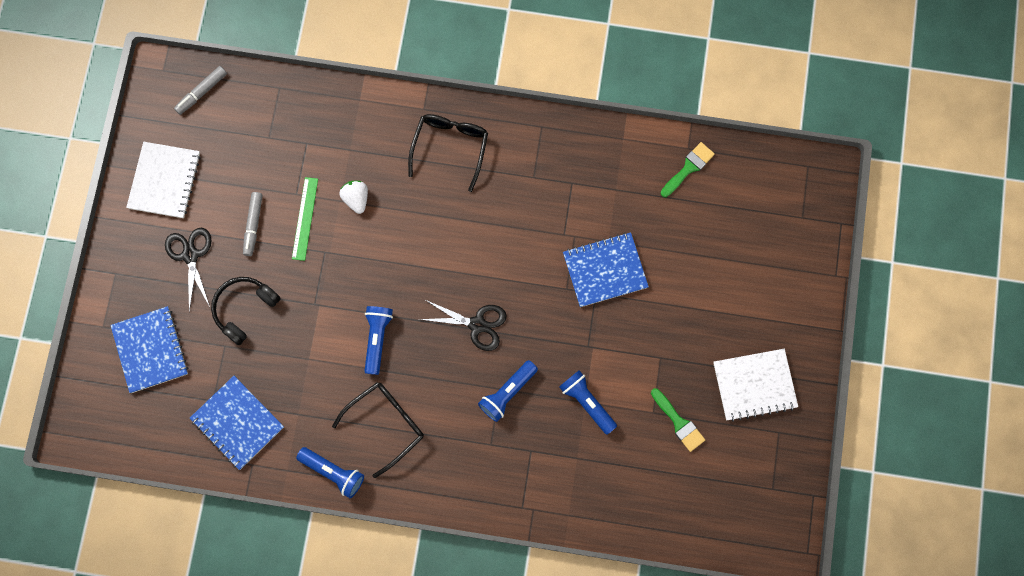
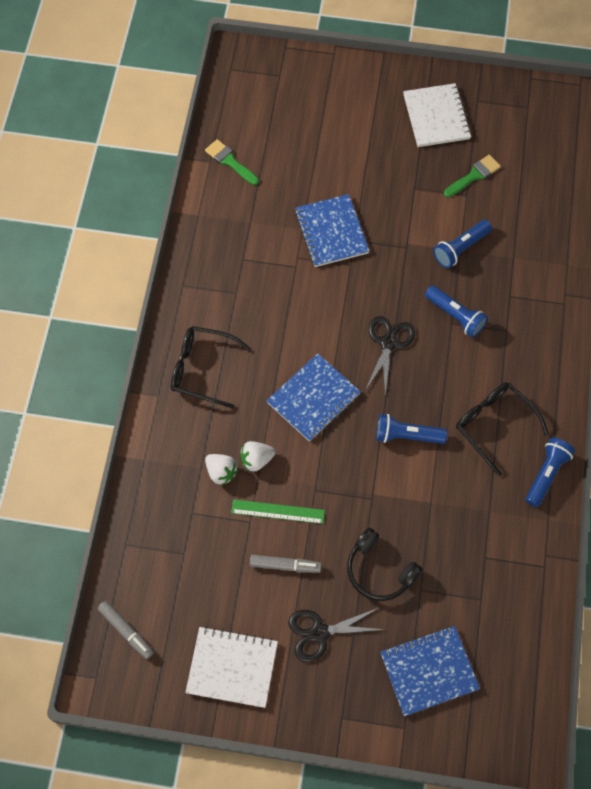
camera: 90 degrees left, 10 degrees down
(237, 423) = (503, 572): blue notebook -> blue notebook (313, 398)
(345, 167) = (221, 472): none -> white strawberry

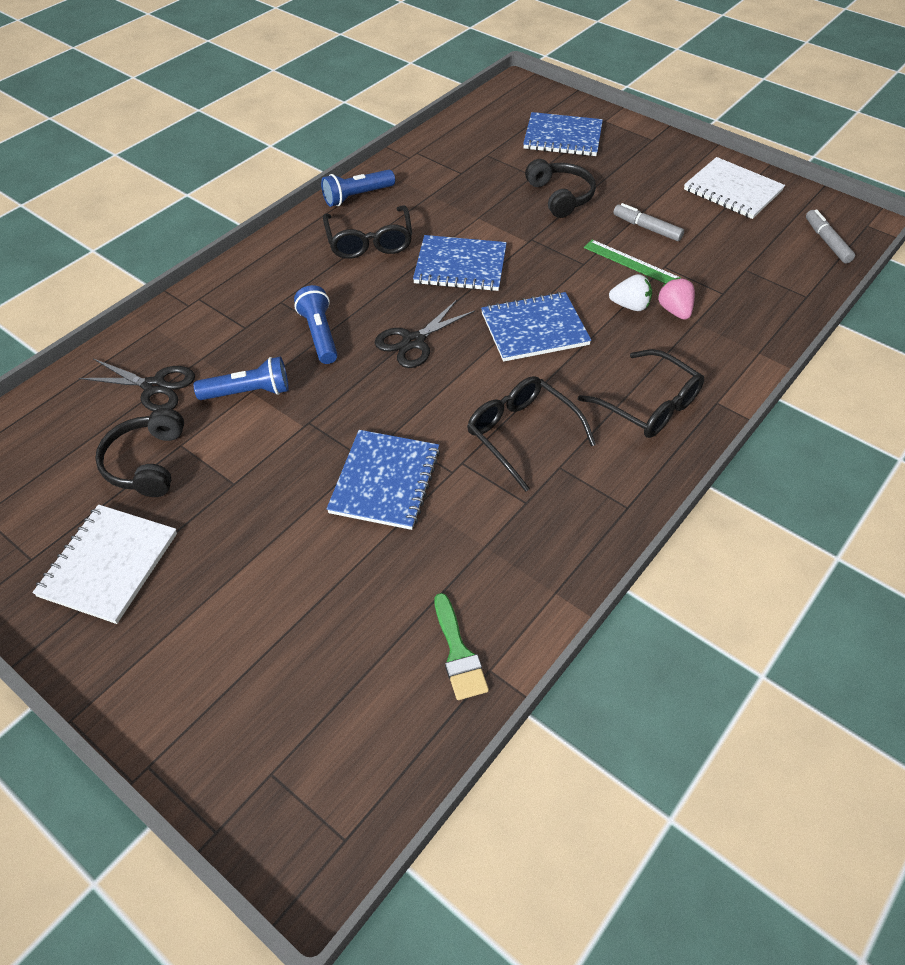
camera: 150 degrees left, 15 degrees down
(221, 472) = (674, 311): white strawberry -> pink strawberry
(272, 304) = (520, 433): none -> black glasses
(319, 632) = (641, 183): black scissors -> black scissors (154, 387)
(406, 436) = (460, 266): blue flashlight -> blue notebook
(474, 175) = (146, 463): green brush -> black headphones

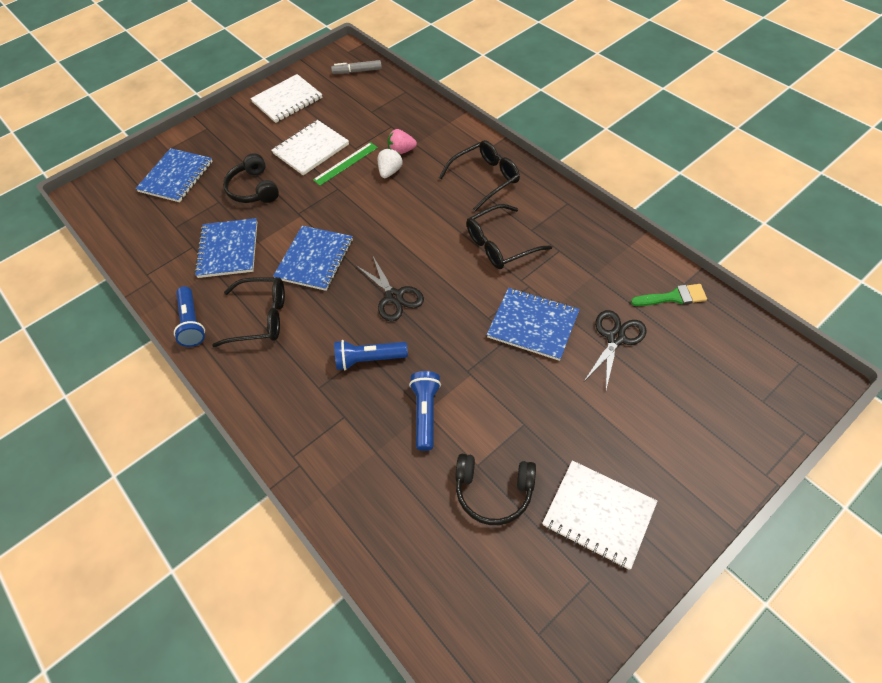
camera: 75 degrees left, 5 degrees up
(154, 387) = (403, 490): black scissors -> black scissors (615, 338)
(534, 329) = (399, 225): blue notebook -> blue notebook (228, 249)
(561, 196) = (253, 189): black headphones -> black headphones turned 105 degrees counterclockwise
(647, 228) = (311, 149): grey marker -> white notebook

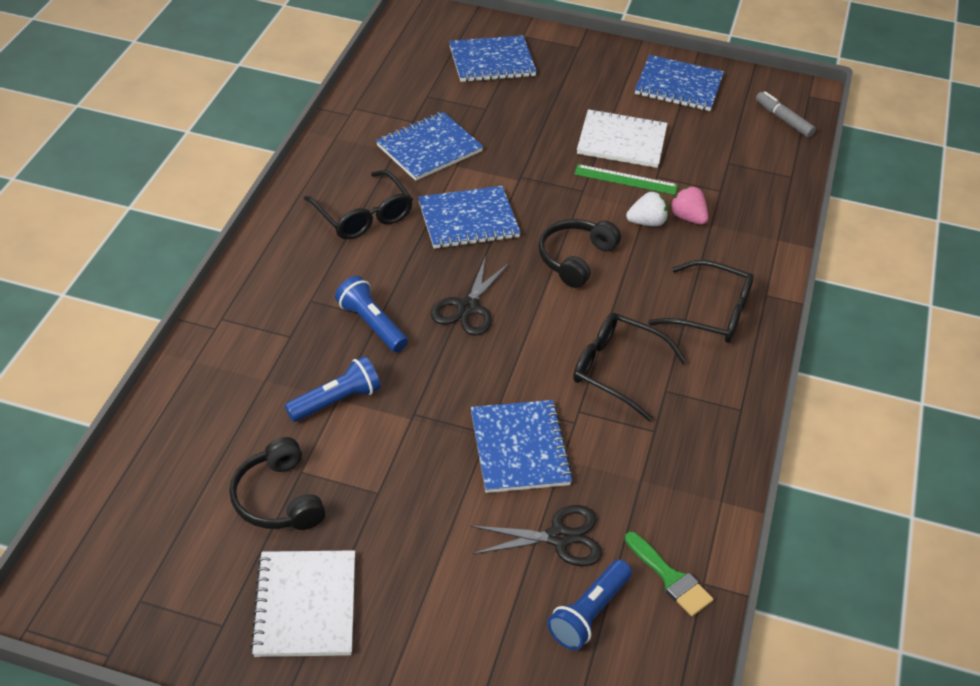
camera: 50 degrees right, 10 degrees down
(192, 323) = (321, 170): blue flashlight -> blue flashlight (589, 613)
(253, 189) = (524, 126): black headphones -> black headphones (575, 258)
(287, 100) = (678, 86): white notebook -> blue notebook

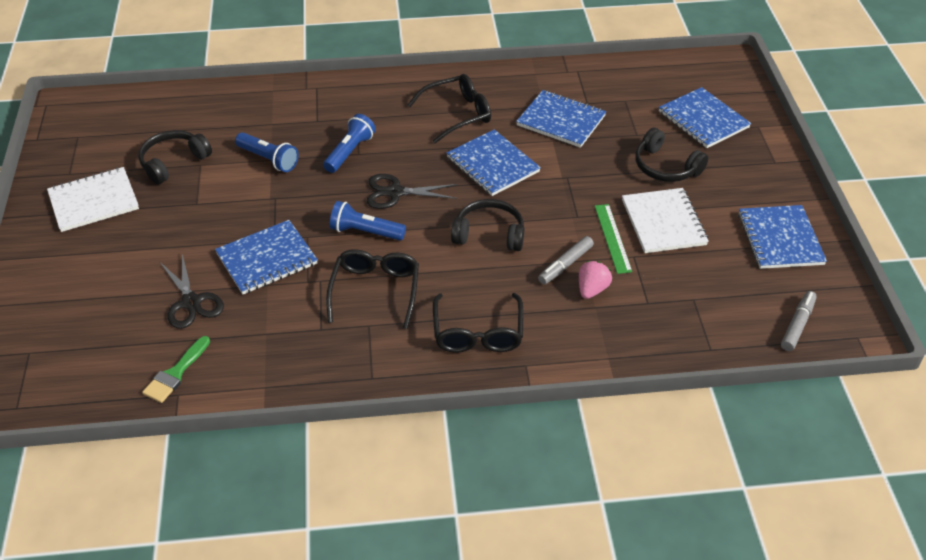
camera: 70 degrees right, 0 degrees up
(364, 216) = (458, 114): black glasses -> black glasses turned 150 degrees counterclockwise
(545, 110) = (665, 167): none -> black headphones
(589, 613) = (128, 336): blue flashlight -> blue flashlight (365, 232)
(646, 222) = (565, 265): white strawberry -> grey marker

